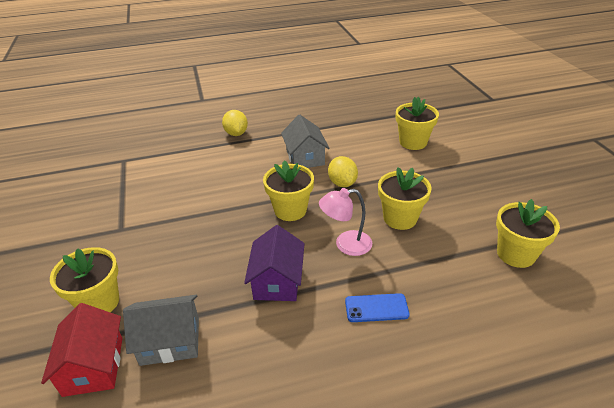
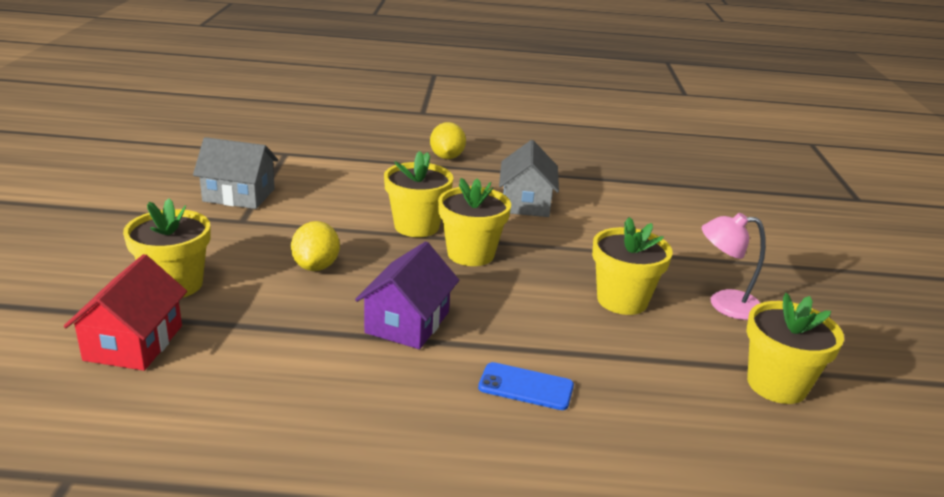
camera: 15 degrees right, 10 degrees down
(170, 341) = (236, 345): grey house -> grey house (239, 195)
(342, 183) = (562, 242): yellow lemon -> yellow lemon (316, 266)
(346, 244) = (525, 309): pink lamp -> pink lamp (724, 304)
(413, 142) = (696, 221): yellow flower pot -> yellow flower pot (416, 226)

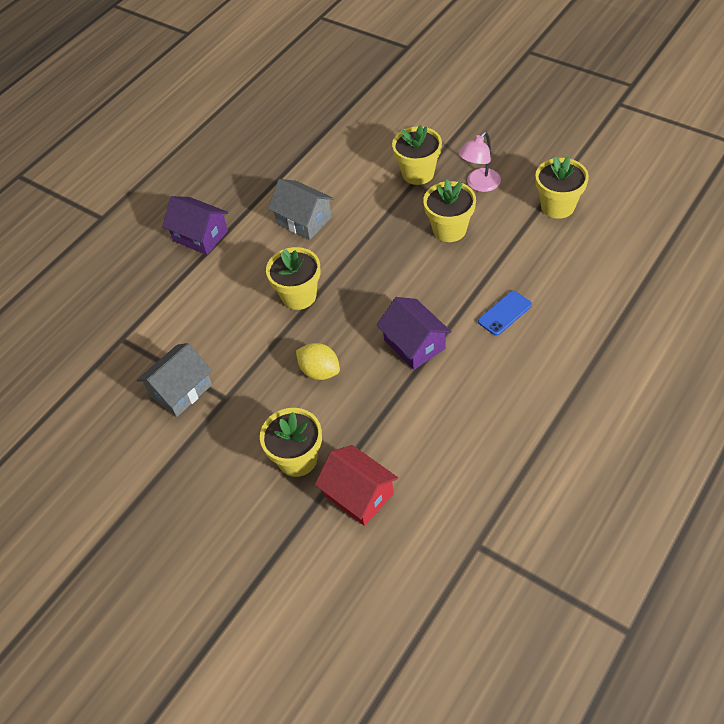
camera: 50 degrees left, 25 degrees up
(447, 157) = (200, 236): yellow lemon -> purple house
(470, 254) = (354, 280): yellow flower pot -> yellow flower pot (418, 173)

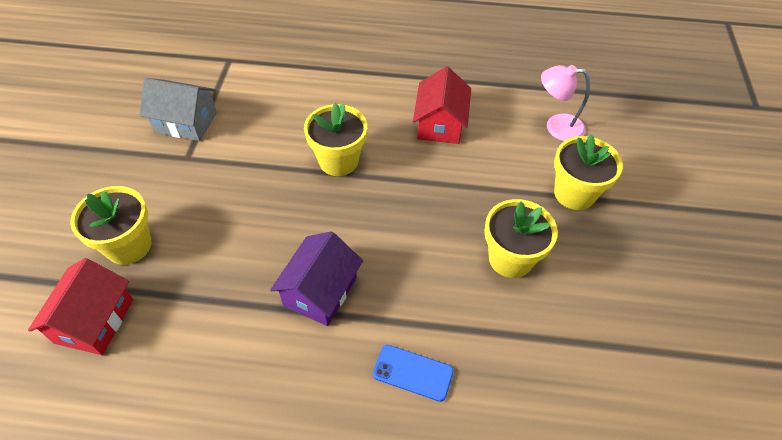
camera: 55 degrees right, 0 degrees up
(200, 236) = (374, 59): purple house -> none
(304, 220) = (440, 124): grey house -> red house
(320, 371) = (247, 218): yellow lemon -> none
(479, 185) = (602, 262): pink lamp -> pink lamp (556, 126)
(557, 206) = (631, 368): yellow flower pot -> none

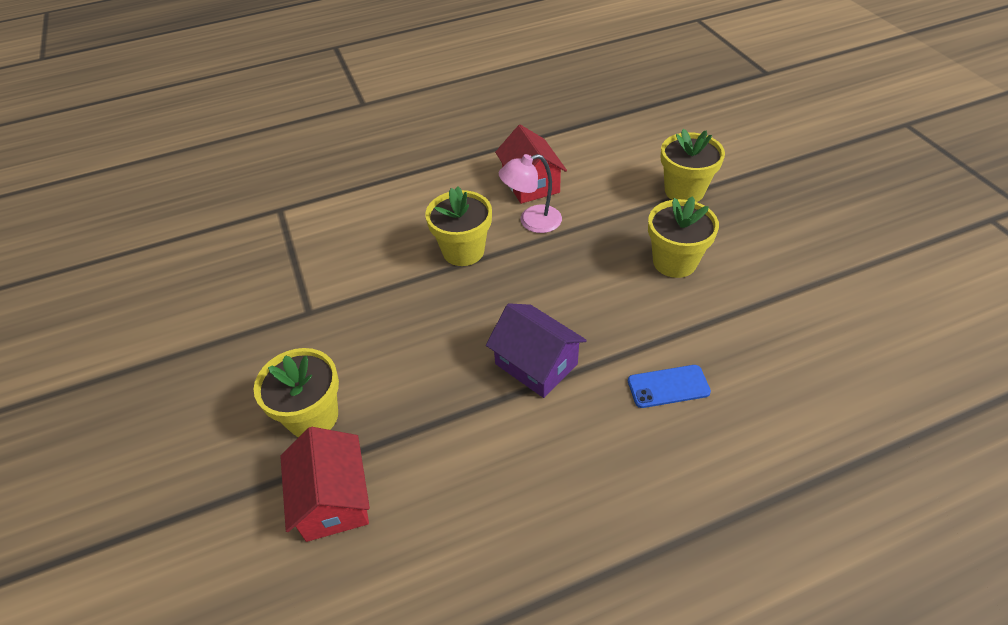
camera: 25 degrees left, 5 degrees down
(185, 122) = (280, 282): grey house -> none
(320, 291) = (536, 364): purple house -> purple house turned 45 degrees counterclockwise
(556, 126) = (629, 146): pink lamp -> pink lamp (532, 221)

